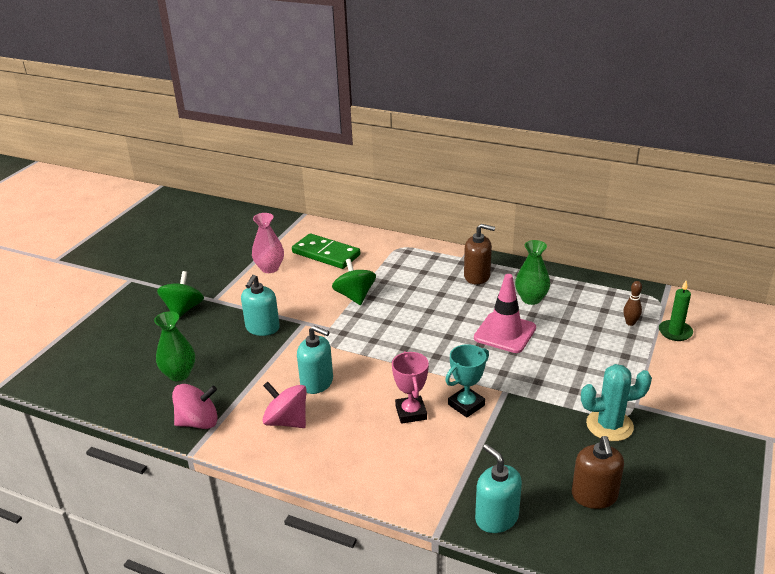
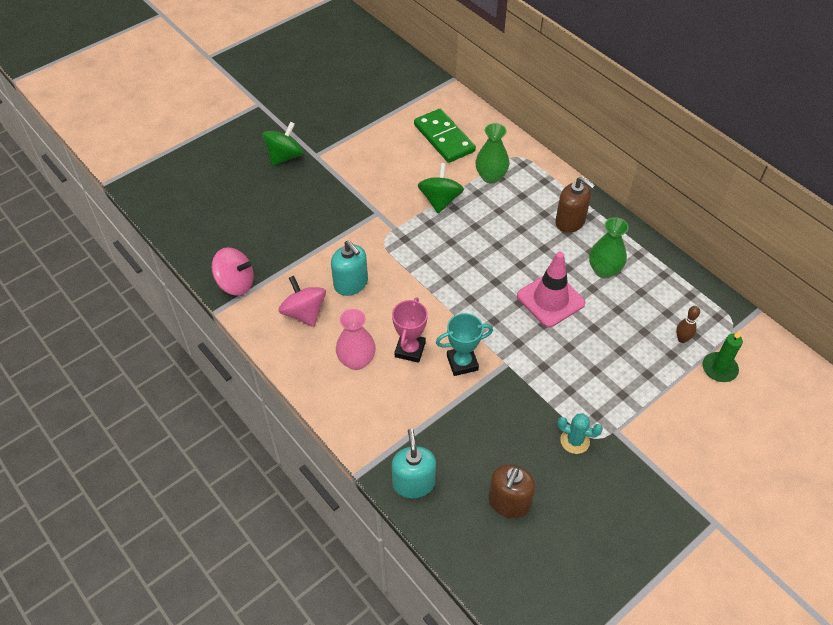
camera: 25 degrees right, 20 degrees up
(179, 374) = (246, 227): green vase -> green vase (491, 176)
(262, 328) = (339, 205): turquoise soap dispenser -> none
(270, 268) = (383, 136): pink vase -> pink vase (356, 360)
(609, 425) = (574, 441): turquoise cactus -> turquoise cactus, size x0.64

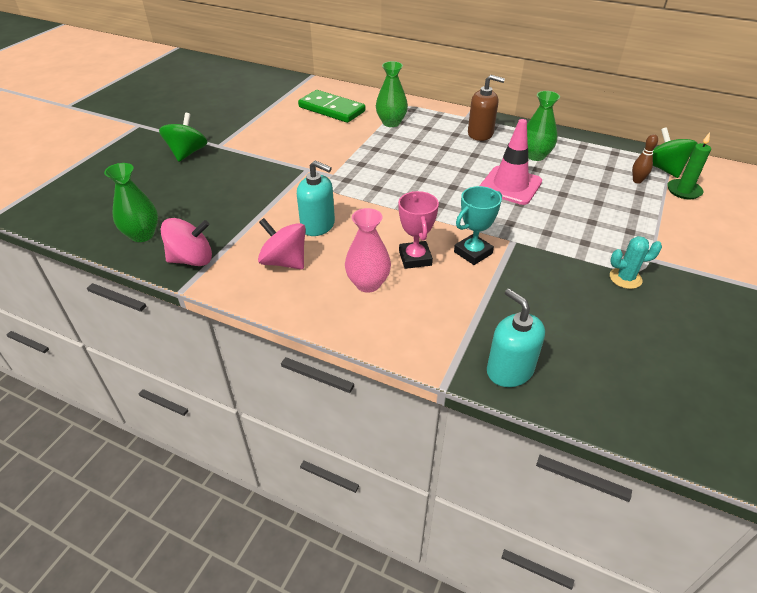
camera: 25 degrees left, 10 degrees down
(210, 243) = (142, 235): none -> green vase
(440, 200) = (359, 147): green spinning top -> green spinning top (664, 169)
(509, 502) = (615, 351): brown soap dispenser -> none

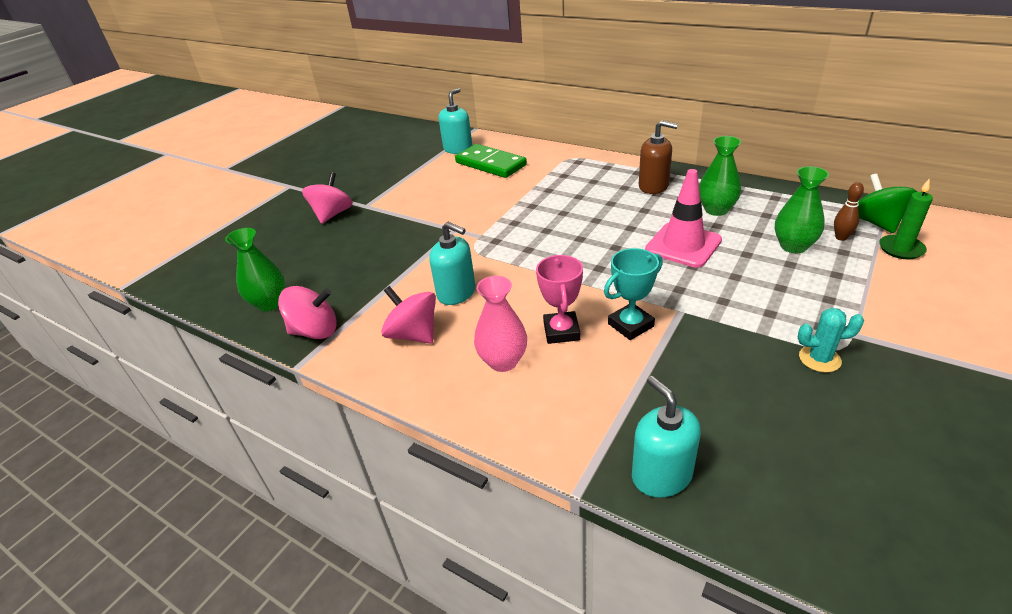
camera: 10 degrees right, 5 degrees down
(187, 153) = (332, 214): green spinning top -> pink spinning top
(298, 94) = (458, 149): none -> turquoise soap dispenser
(391, 123) = (553, 176): green vase -> green vase (793, 246)

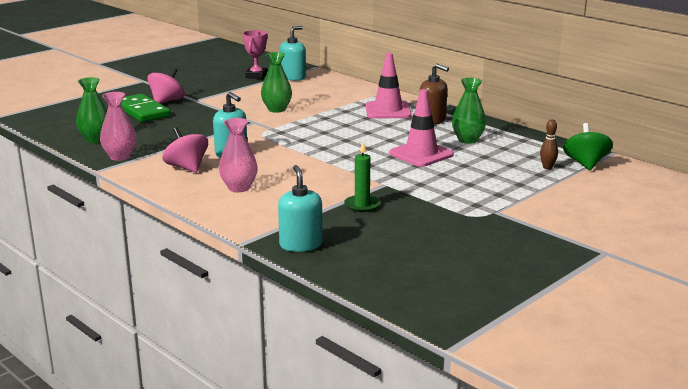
camera: 10 degrees right, 15 degrees down
(315, 331) = (120, 157): pink spinning top -> pink vase
(491, 164) = (312, 90): green domino -> green domino (142, 111)
(561, 331) = (290, 181): pink trophy -> pink trophy (256, 76)
(594, 180) = (388, 111): none -> pink traffic cone
(630, 325) = (342, 185): turquoise trophy -> none
(793, 246) = (505, 166): green vase -> green vase (277, 109)
(819, 359) = (457, 218): turquoise cactus -> none
(901, 249) = (586, 179): green candle -> green candle (362, 205)

